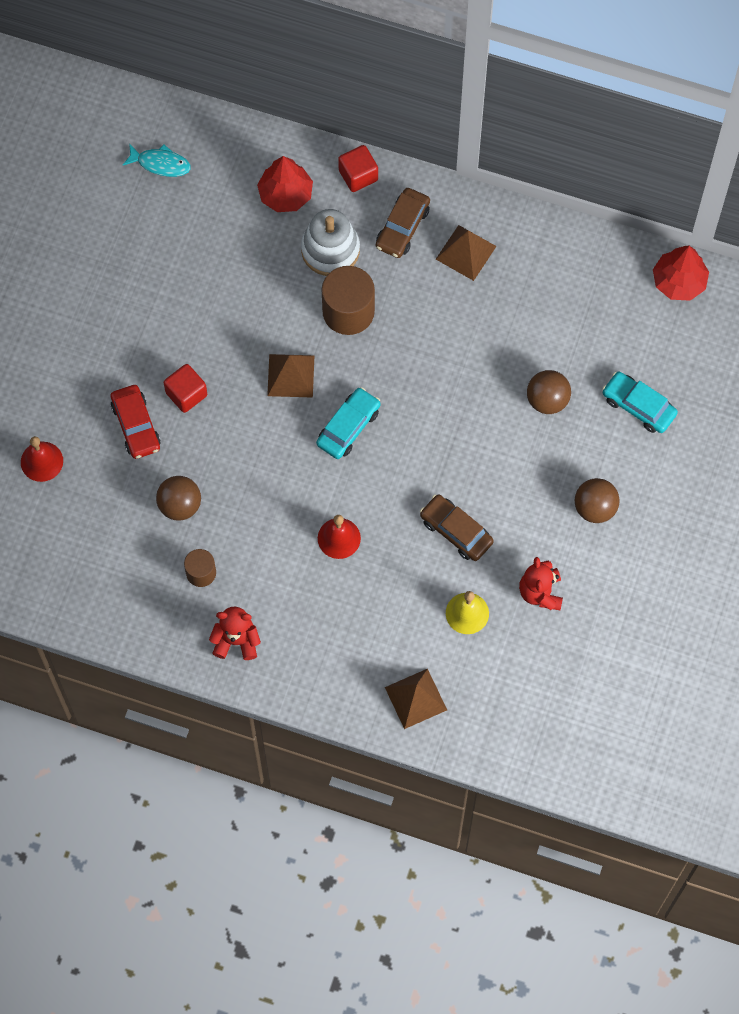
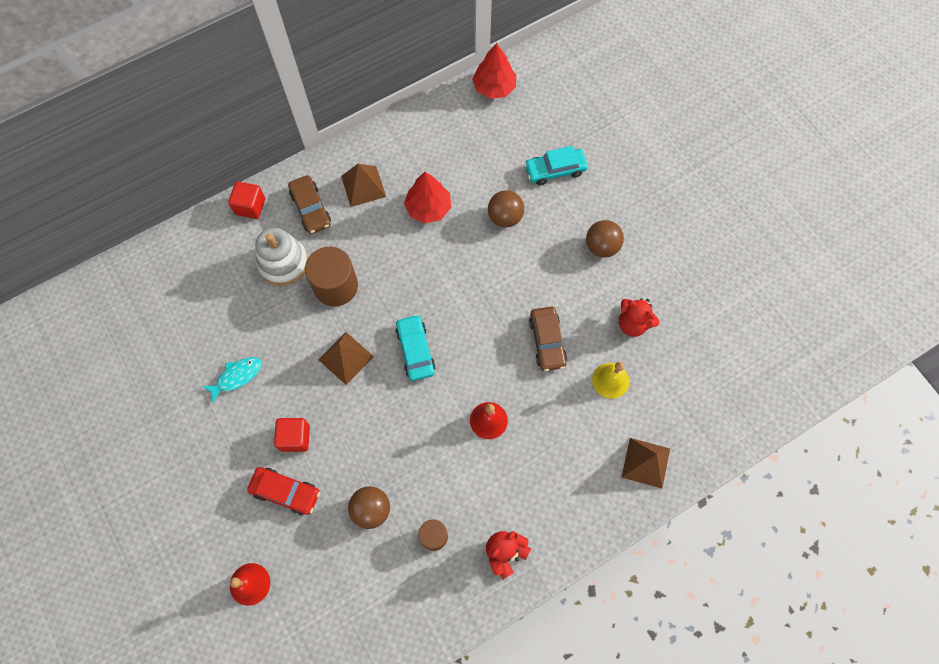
camera: 50 degrees left, 0 degrees up
(160, 163) = (117, 319): turquoise fish -> turquoise fish (236, 377)
(285, 194) = (218, 259): red tree -> red tree (428, 208)
(456, 531) = (547, 341): brown car -> brown car turned 90 degrees counterclockwise

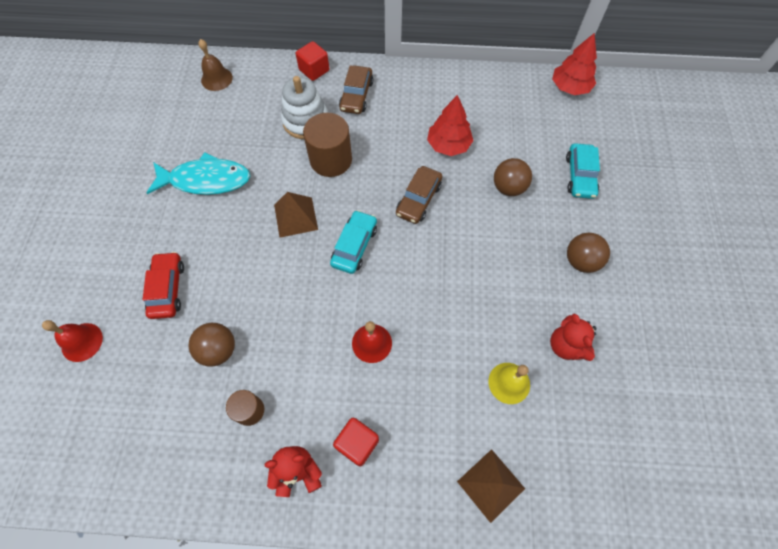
camera: 35 degrees right, 5 degrees down
(160, 272) = (216, 79): none -> brown bell
(236, 377) = (206, 180): turquoise fish -> turquoise fish, size x1.75
(285, 492) = (167, 289): red car -> red car turned 150 degrees counterclockwise
(295, 438) = (209, 252): red cube -> red cube (357, 443)
(363, 186) = (409, 101): brown pyramid -> none
(547, 341) = (473, 310): brown car -> brown car (418, 199)
(555, 170) = (580, 176): turquoise car -> turquoise car turned 105 degrees counterclockwise

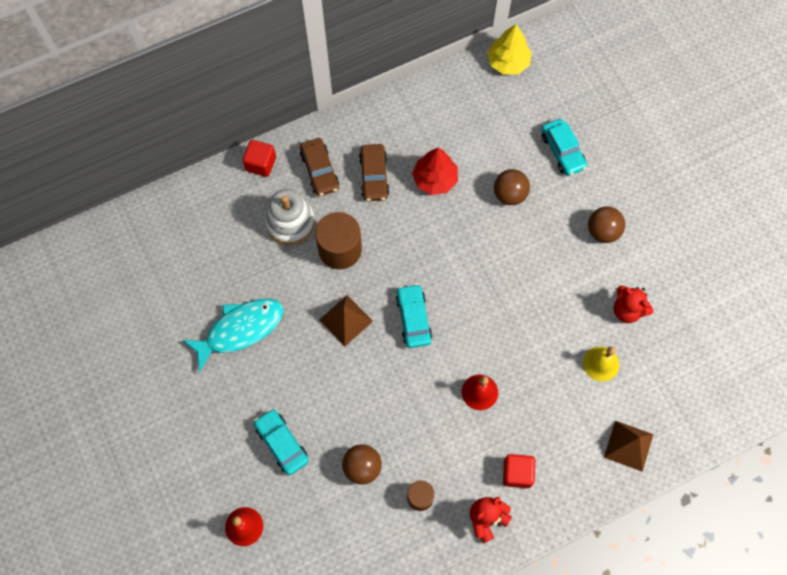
camera: 30 degrees left, 5 degrees up
(167, 289) = (282, 443): red car -> turquoise car
(216, 79) = (171, 222): brown bell -> none
(418, 199) = (441, 246): brown car -> brown car (374, 176)
(570, 87) = (508, 62): red tree -> yellow tree

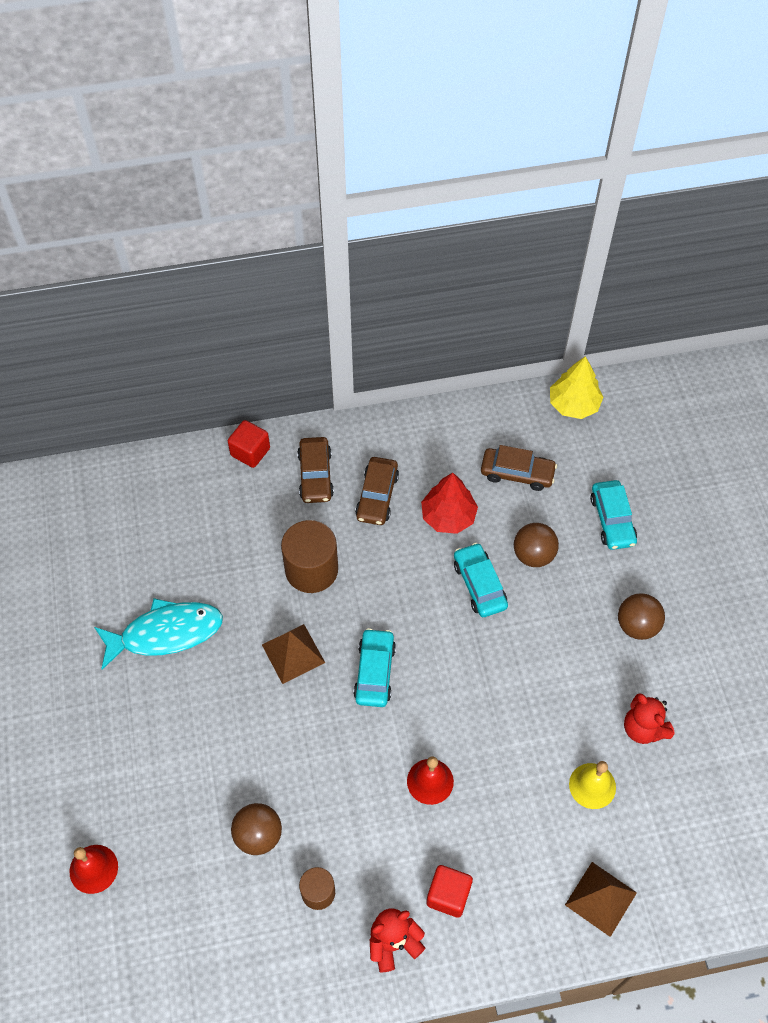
camera: 15 degrees right, 10 degrees down
(282, 443) = (171, 780): turquoise car -> turquoise car (479, 585)
(290, 222) = (263, 525): white stacking toy -> none
(479, 130) = (517, 473): none -> brown car

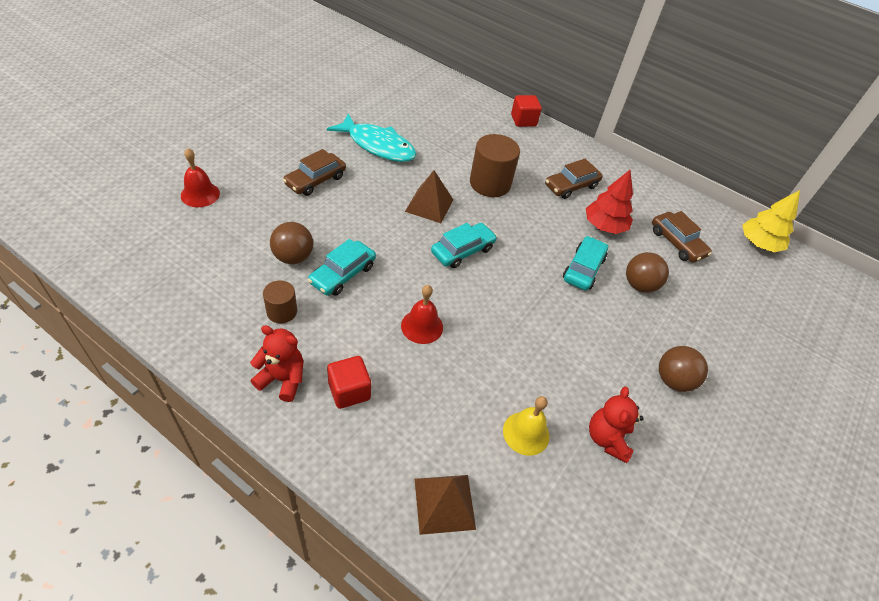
camera: 40 degrees right, 10 degrees down
(315, 475) = (546, 153): brown car -> brown car (315, 180)
(612, 520) = (721, 314): turquoise car -> turquoise car (343, 274)

